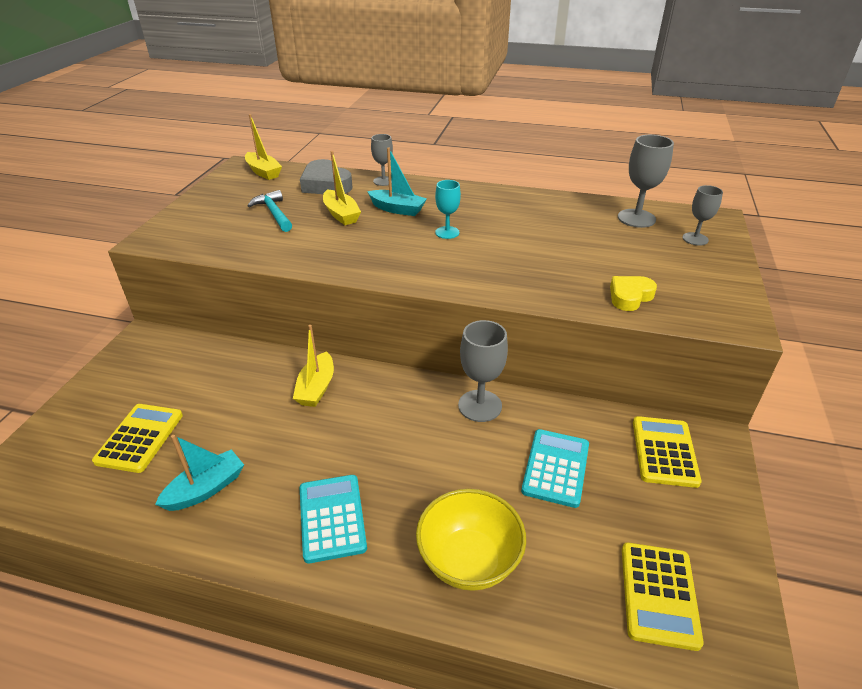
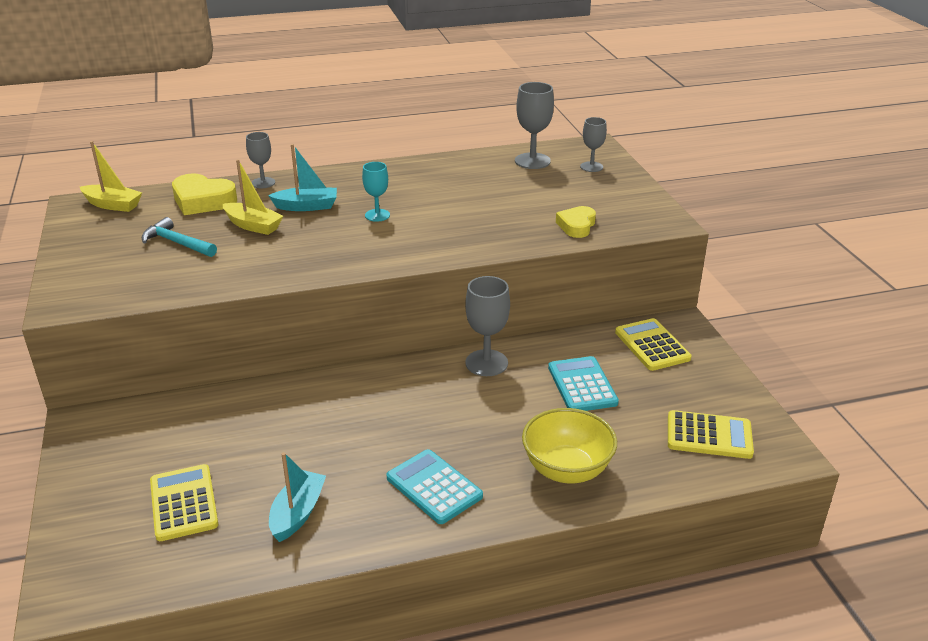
camera: 30 degrees left, 5 degrees down
(316, 388) = (324, 400): yellow boat -> none
(326, 184) = (203, 201): grey heart -> yellow heart
(659, 594) = (709, 436): yellow calculator -> yellow calculator turned 60 degrees counterclockwise

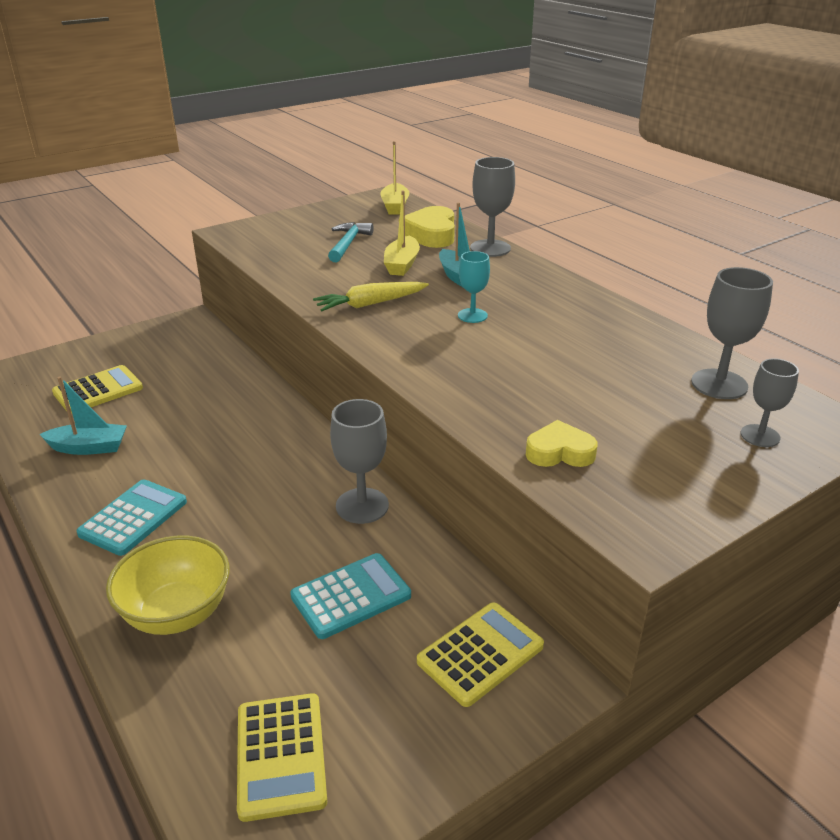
camera: 70 degrees right, 0 degrees up
(263, 183) = (490, 248): grey goblet -> grey goblet, size x1.59
(317, 252) = (371, 304): none -> yellow carrot

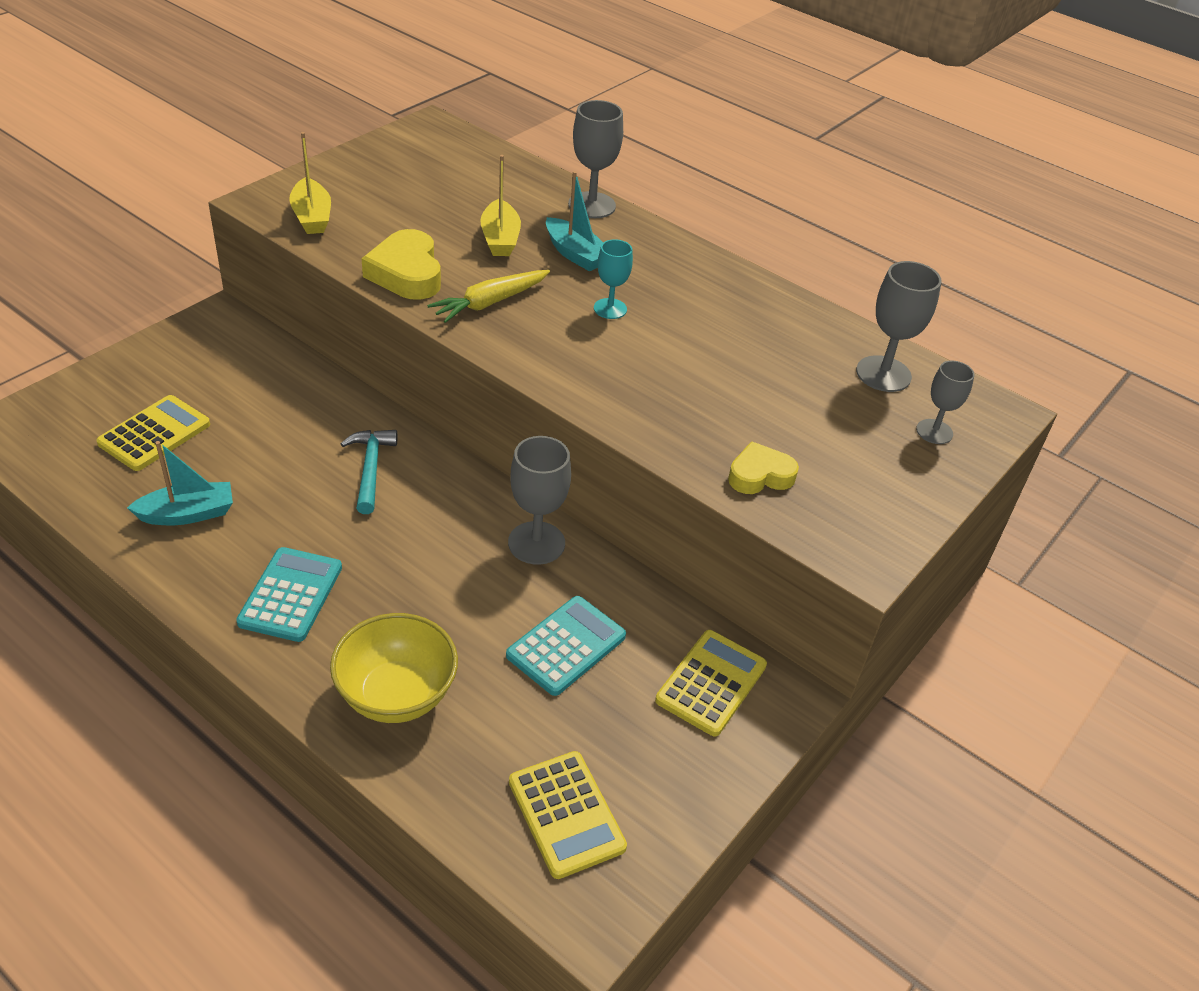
camera: 20 degrees left, 10 degrees up
(348, 244) = (421, 210): turquoise hammer -> turquoise hammer (370, 469)
(395, 206) = (451, 143): yellow boat -> yellow boat (312, 217)
(431, 234) = (514, 187): yellow heart -> yellow heart (406, 273)

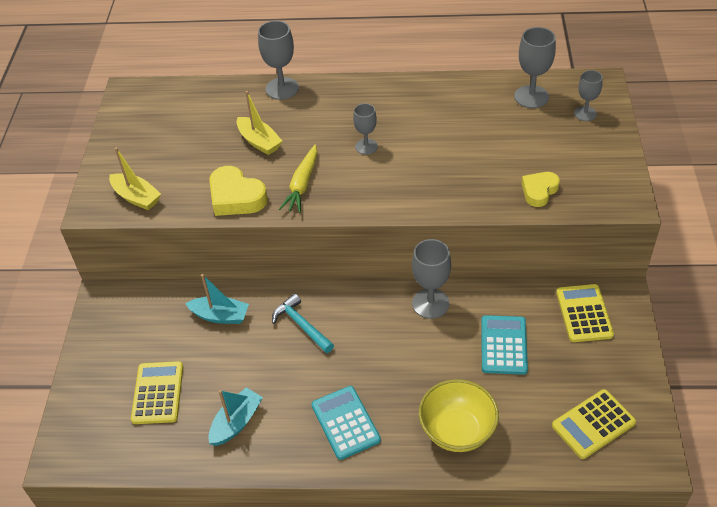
camera: 30 degrees left, 5 degrees up
(566, 814) = (593, 424): yellow calculator -> yellow calculator turned 120 degrees clockwise
(575, 254) = (310, 125): turquoise boat -> turquoise boat (220, 316)
(610, 309) = (366, 146): turquoise goblet -> grey goblet

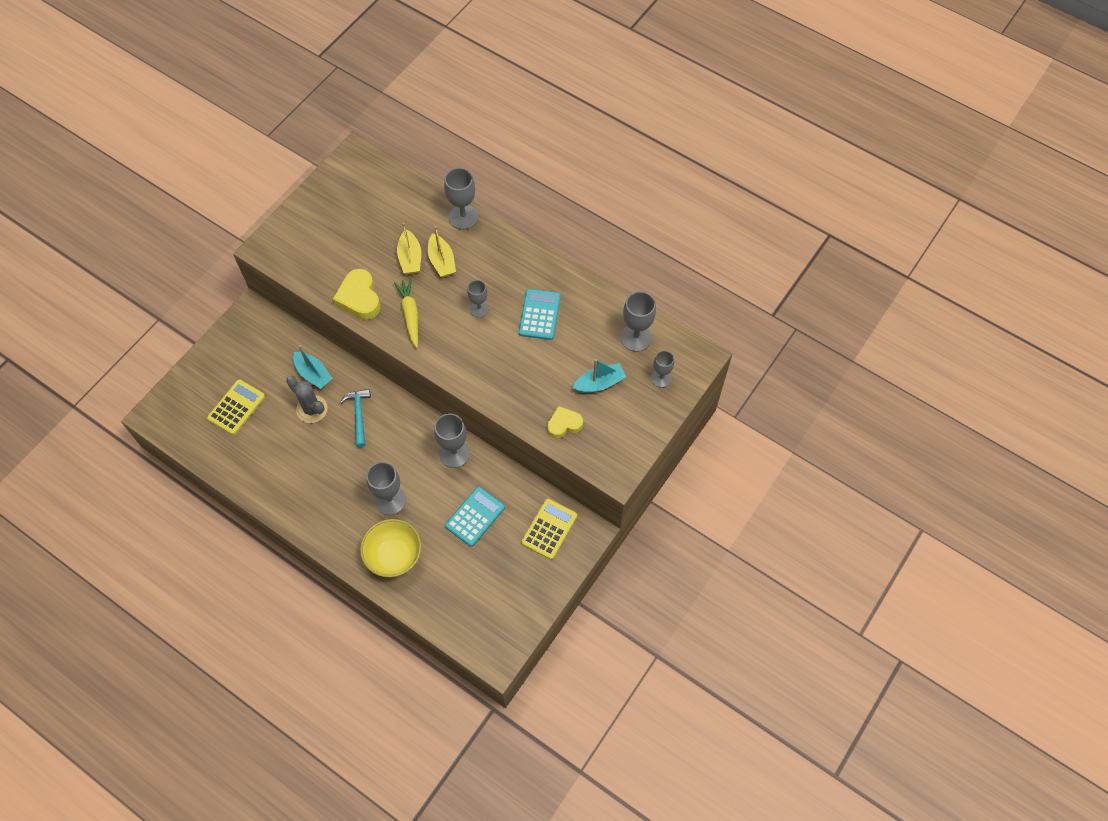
camera: 30 degrees right, 15 degrees up
(136, 197) = (296, 257): yellow boat -> yellow boat (442, 261)
(236, 422) = (268, 460): turquoise boat -> turquoise boat (599, 383)
(246, 348) = (312, 409): none -> grey cactus
(302, 184) = (410, 315): yellow carrot -> yellow carrot turned 120 degrees clockwise
(345, 423) = (331, 504): turquoise calculator -> turquoise calculator (539, 315)
(404, 382) = (390, 500): none -> grey goblet
(593, 424) = (481, 610): yellow calculator -> none

